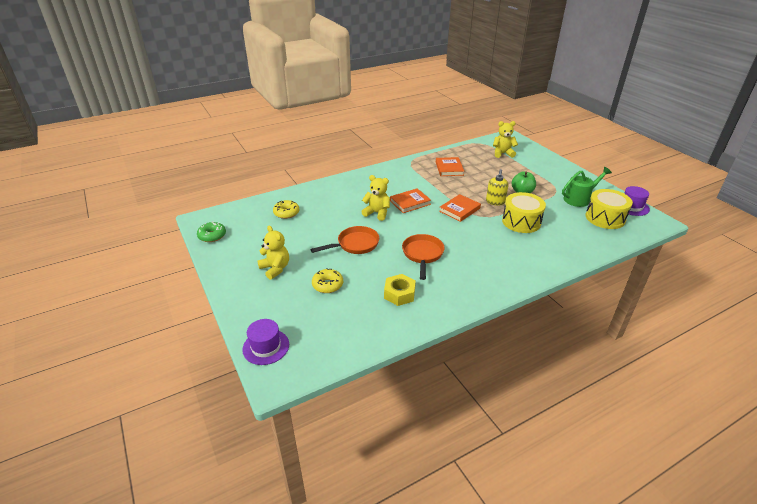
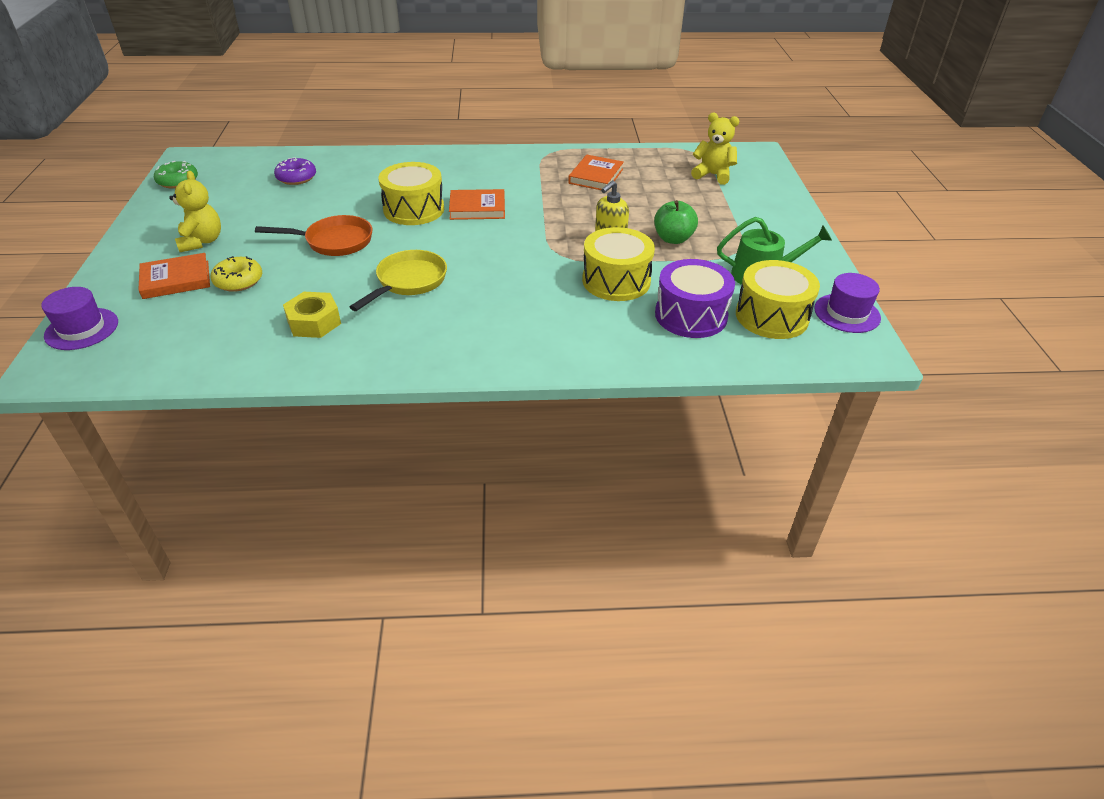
camera: 25 degrees right, 5 degrees up
(286, 213) = (296, 178): yellow donut -> purple donut
(377, 213) = (414, 209): yellow teddy bear -> yellow drum
(422, 254) = (408, 282): orange pan -> yellow pan
(459, 210) = (539, 237): orange book -> orange book (176, 279)
(572, 228) = (691, 315): none -> purple drum

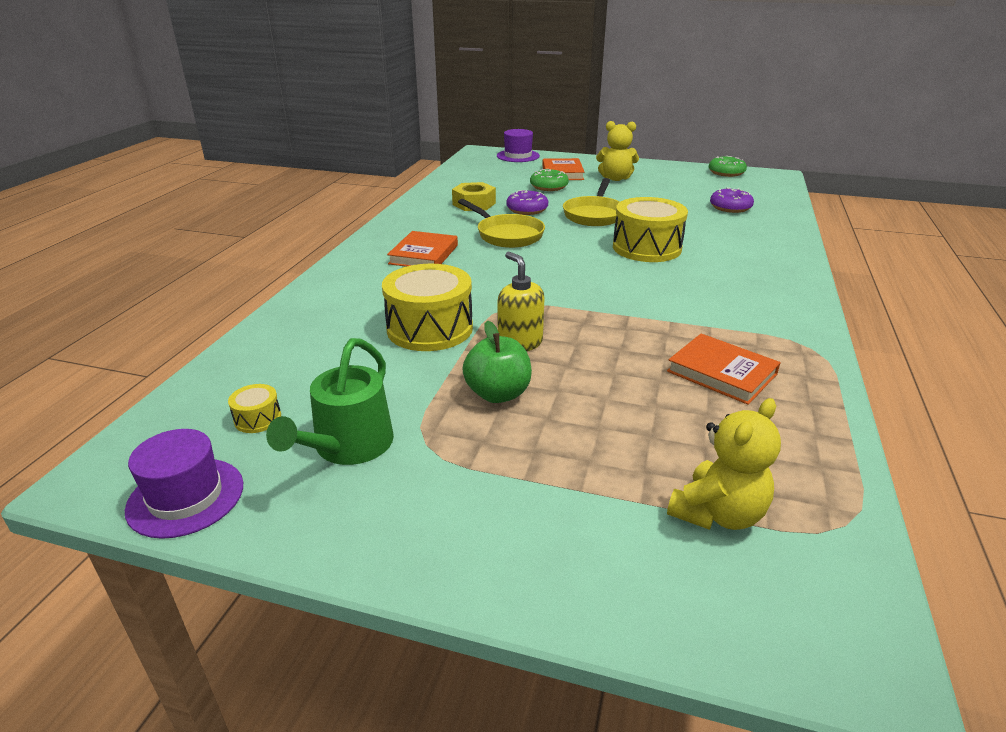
camera: 110 degrees right, 10 degrees down
(238, 281) = (549, 187): yellow donut -> green donut
(327, 282) = (527, 210): none -> purple donut
(334, 241) = (594, 215): orange pan -> yellow pan
(477, 208) = (640, 278): orange book -> orange book (424, 254)
(691, 315) = (322, 359): purple drum -> none
(771, 316) = (258, 419): yellow drum -> yellow drum, size x0.43

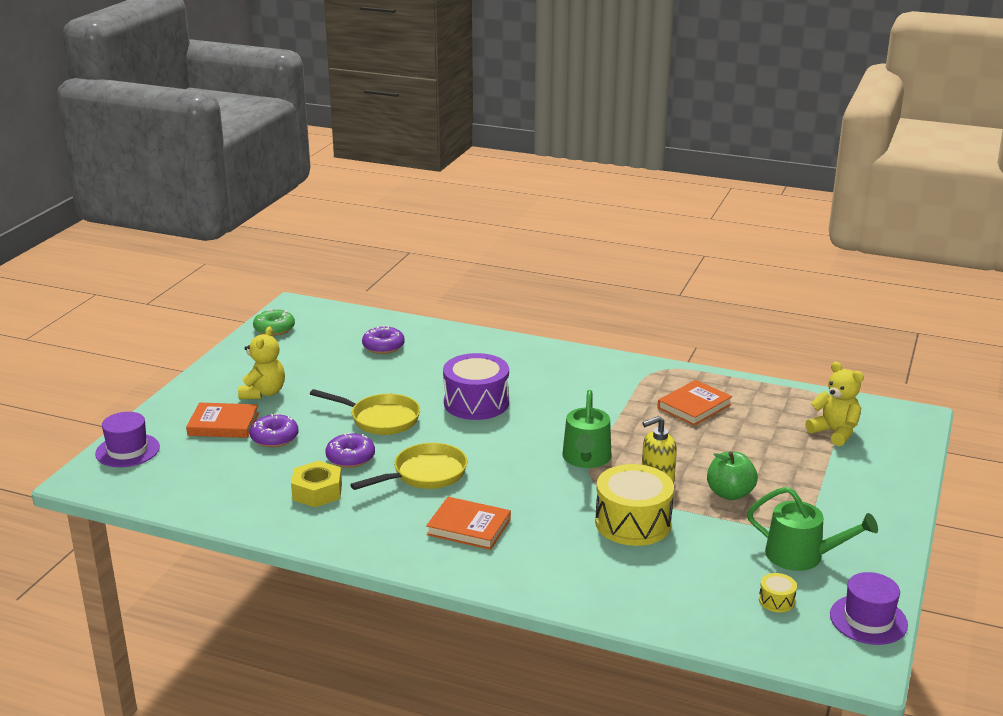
camera: 85 degrees left, 5 degrees down
(549, 187) = (274, 438): green donut -> purple donut
(556, 302) = (586, 458): none -> green watering can
(646, 248) = (476, 403): yellow drum -> purple drum

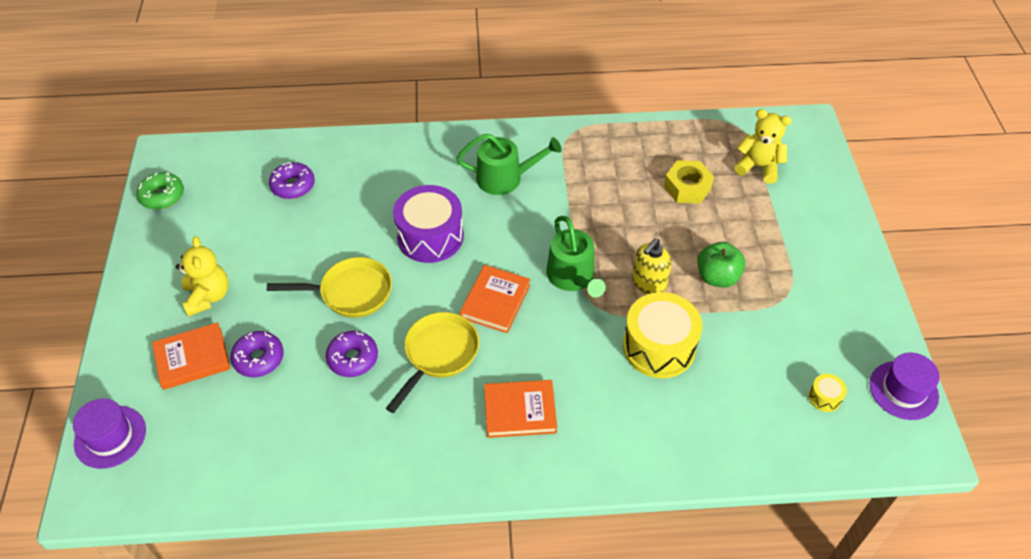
camera: 25 degrees left, 25 degrees up
(317, 492) = (348, 420): yellow nut -> yellow nut (687, 187)
(694, 406) = (627, 173): orange book -> orange book (495, 301)
(801, 556) = (814, 333): green watering can -> green watering can (505, 178)

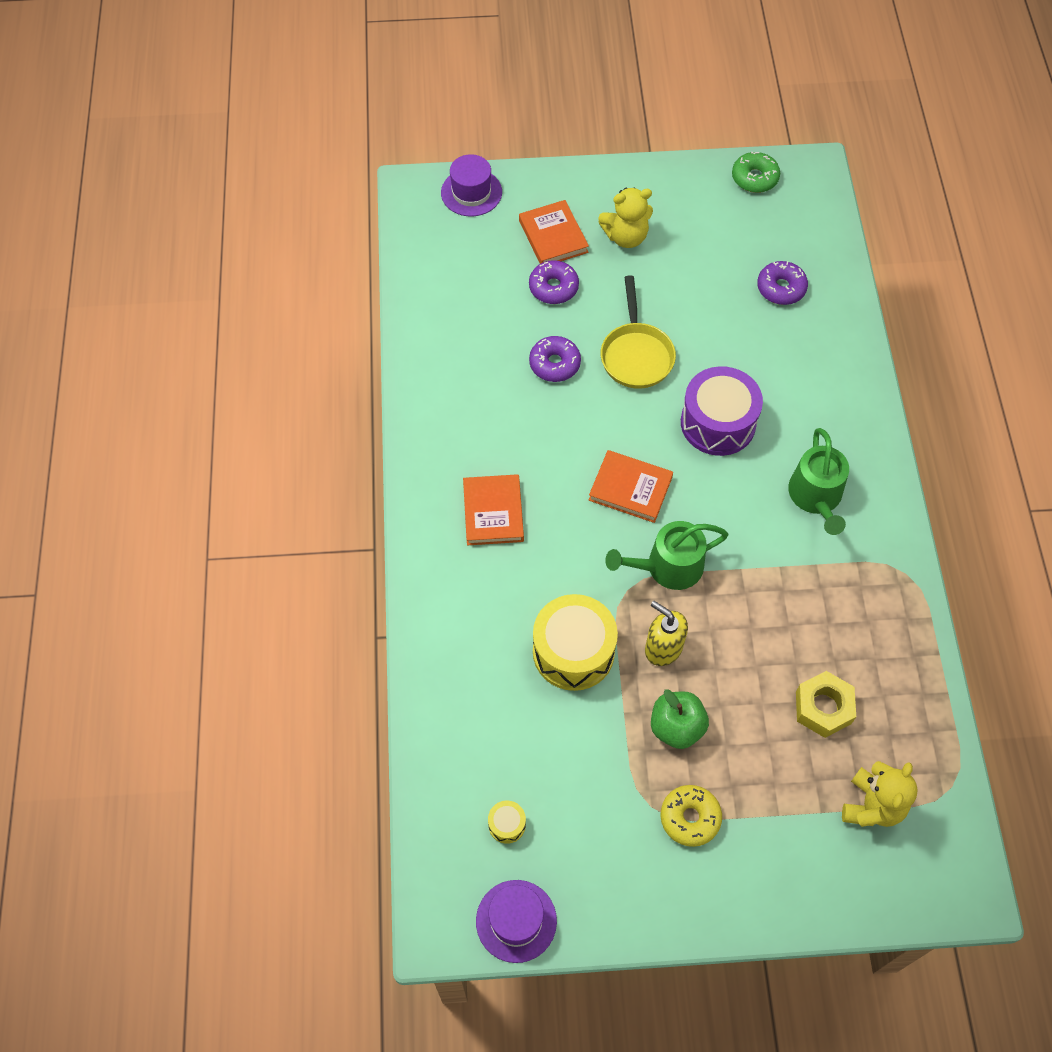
camera: 90 degrees right, 10 degrees up
(438, 355) = (560, 437): yellow pan -> none
(790, 272) = (690, 818): none -> yellow donut

